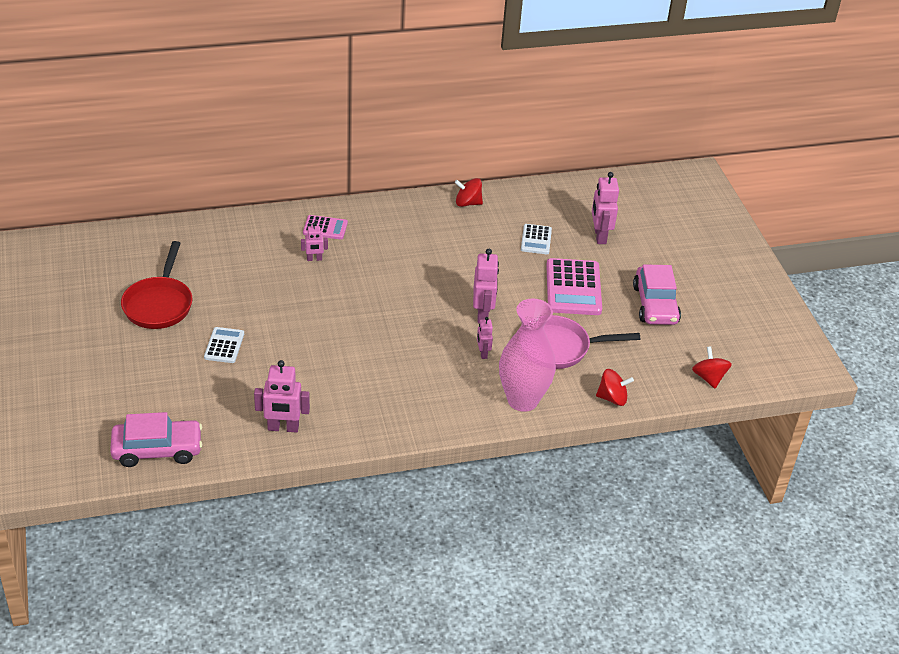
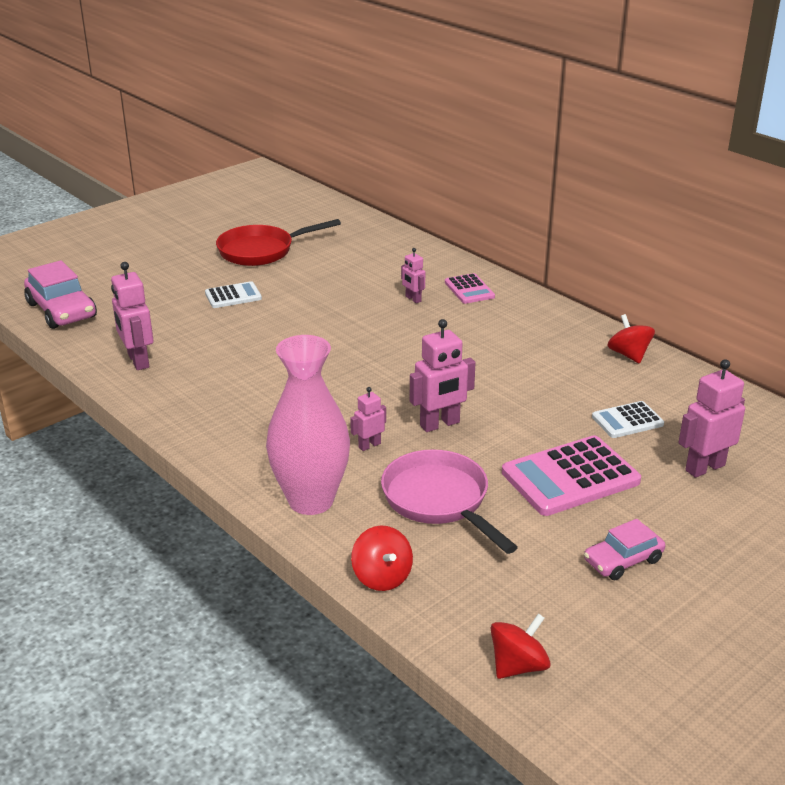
camera: 65 degrees right, 10 degrees down
(655, 304) = (623, 560): pink car -> pink car, size x0.62

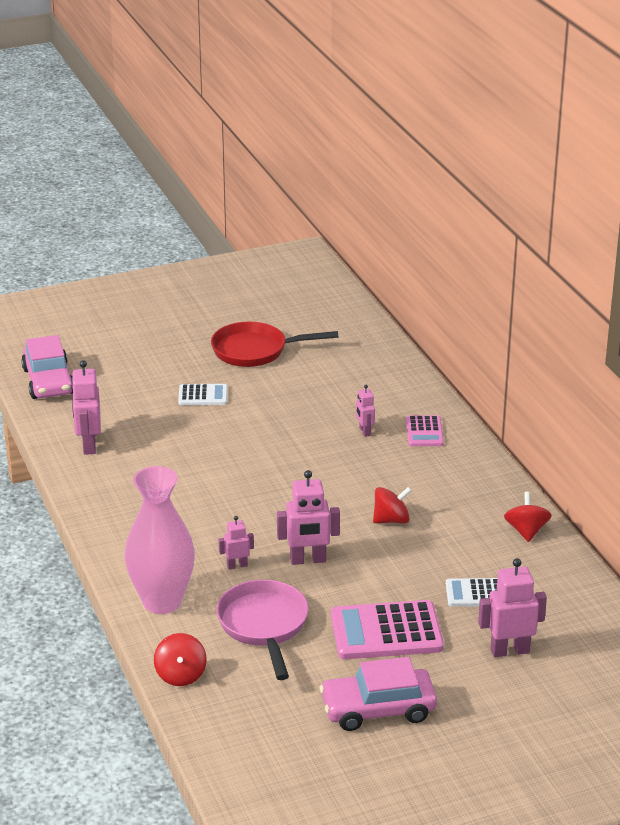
camera: 20 degrees right, 0 degrees up
(518, 666) = (240, 764): red spinning top -> red spinning top (391, 520)
(623, 560) = (378, 709): pink car -> pink car, size x1.62

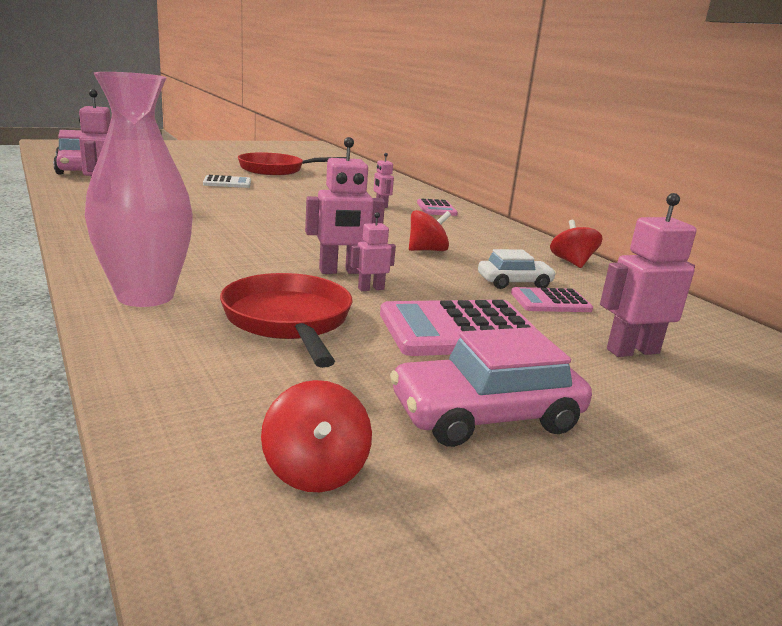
camera: 10 degrees left, 10 degrees down
(181, 675) = (151, 370): red spinning top -> red spinning top (315, 470)
(237, 565) = (253, 272): pink robot -> pink robot (371, 289)
(264, 626) = (289, 321): pink pan -> red pan
(455, 568) = (514, 282): none -> white car
(475, 593) = (550, 302): white calculator -> pink calculator

